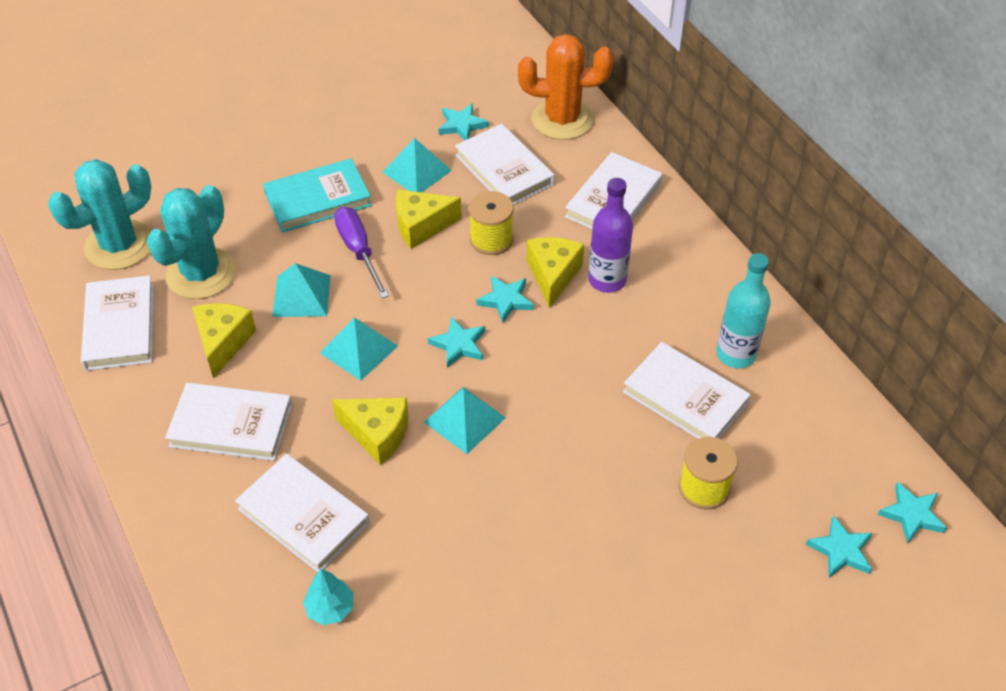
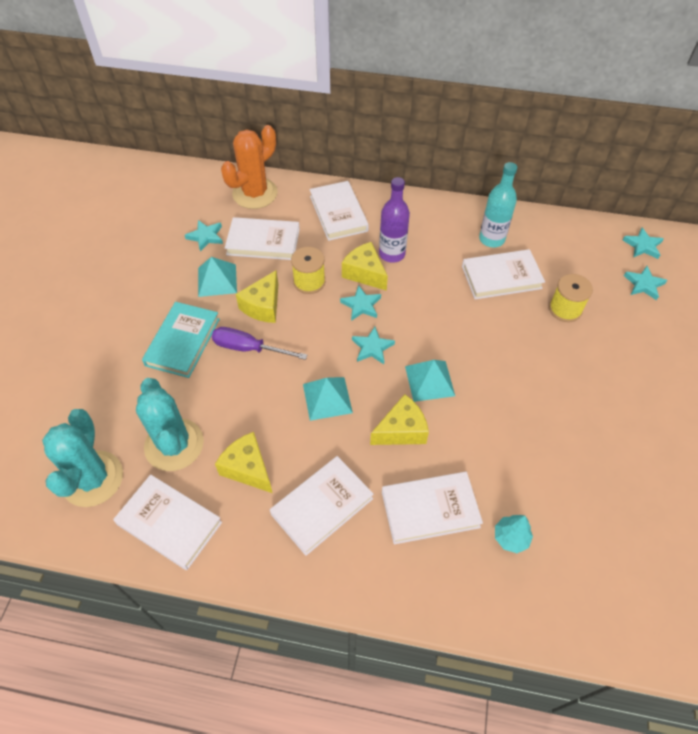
camera: 50 degrees left, 5 degrees up
(301, 296) = (253, 401): turquoise pyramid -> none

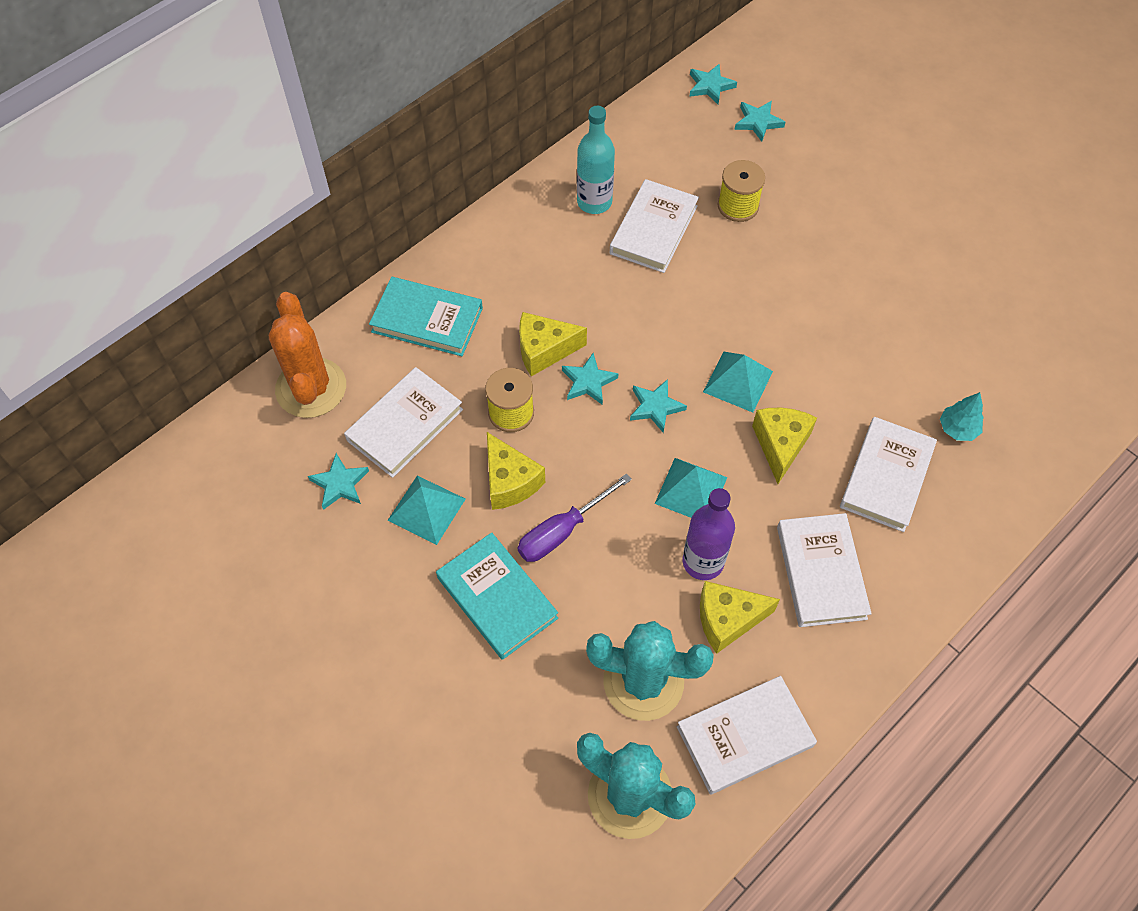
camera: 55 degrees left, 5 degrees up
(338, 213) = (427, 320): white book -> turquoise book
(392, 254) = (537, 306): purple bottle -> purple bottle (703, 562)

